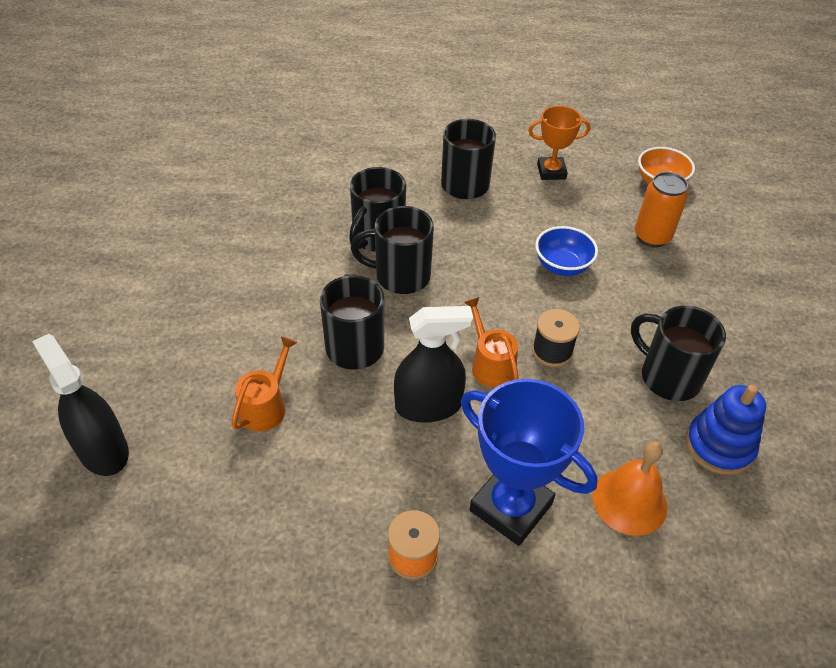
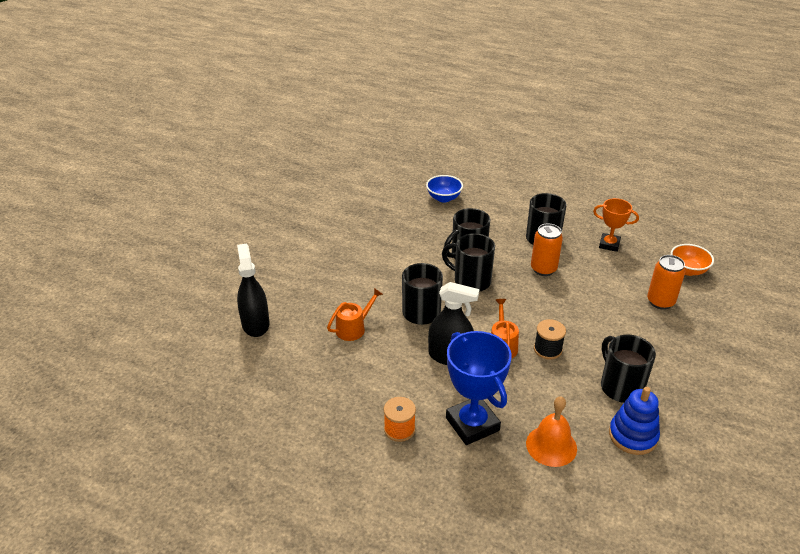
camera: 25 degrees right, 10 degrees down
(487, 230) = (543, 269): none -> orange can
(562, 266) = (583, 303): blue bowl -> blue bowl (444, 198)

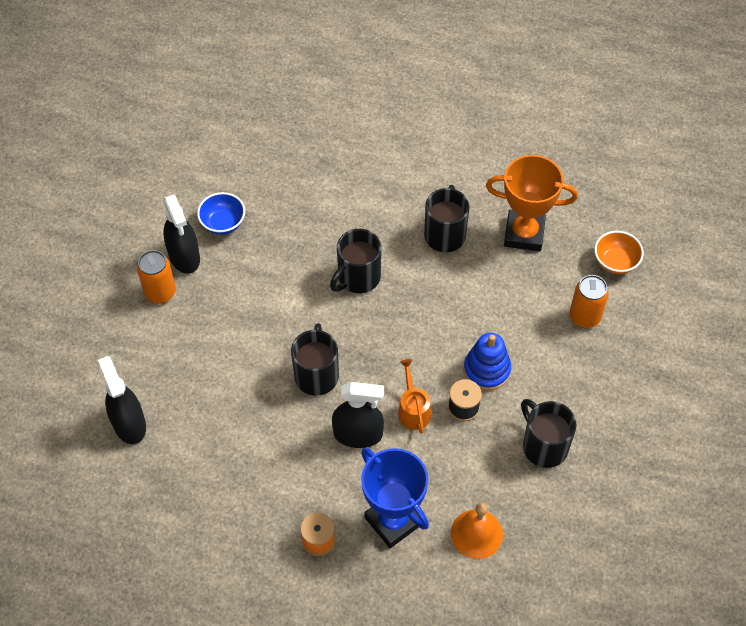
camera: 10 degrees left, 20 degrees up
(331, 228) = (184, 256): none -> black spray bottle
(353, 328) = (243, 412): orange watering can -> none
(444, 198) = (315, 182): blue bowl -> blue bowl (223, 223)
(471, 281) = (367, 318): black mug -> none
(543, 269) = (449, 286): orange can -> orange can (160, 292)
(609, 244) = (524, 234): orange trophy -> orange trophy, size x1.67
(633, 436) = (558, 507): blue stacking toy -> blue stacking toy (487, 370)

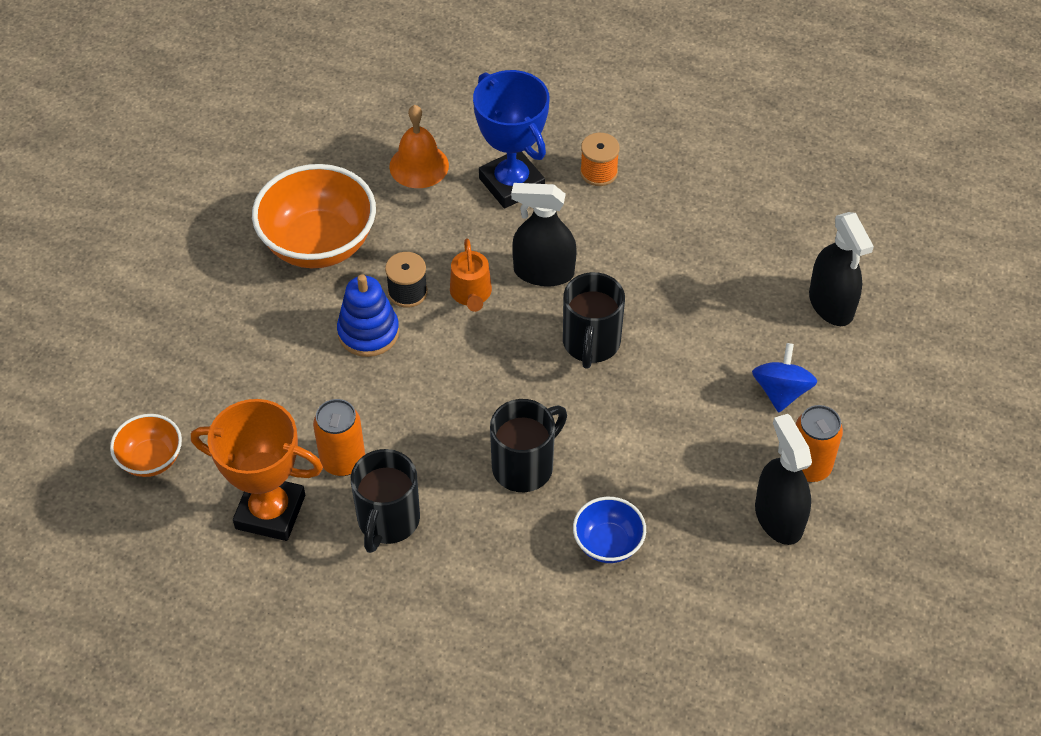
camera: 175 degrees left, 5 degrees down
(175, 347) = (781, 391): none -> blue spinning top
(223, 223) = (723, 565): blue bowl -> blue bowl (608, 543)
(544, 446) = (319, 244): black mug -> orange bowl
(584, 317) = (220, 388): orange can -> orange can (343, 461)

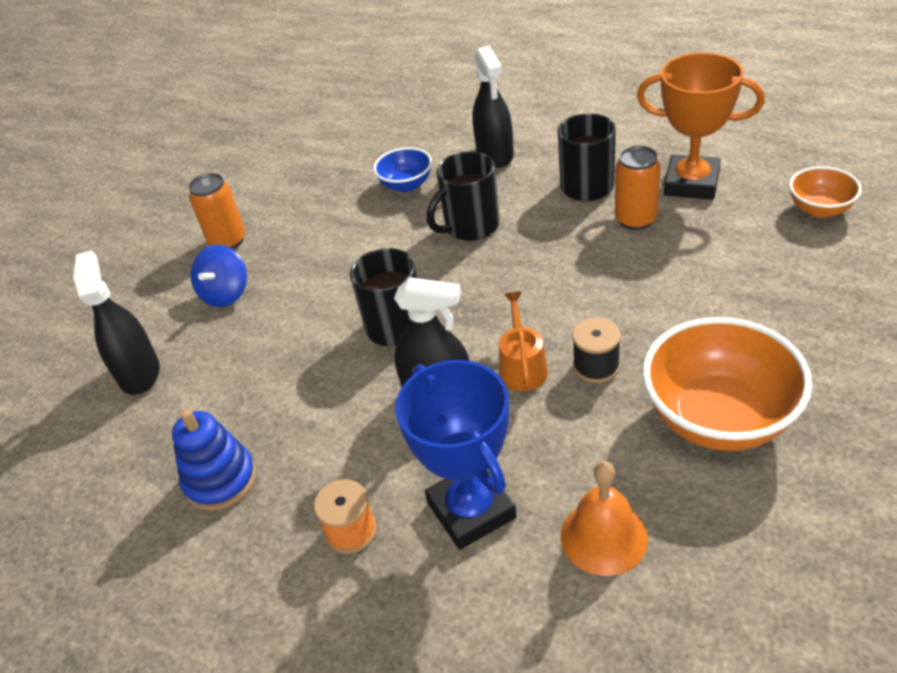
camera: 170 degrees left, 10 degrees down
(368, 332) = (633, 323): blue stacking toy -> blue stacking toy (220, 480)
(778, 518) = (267, 208): black spray bottle -> black spray bottle (495, 154)

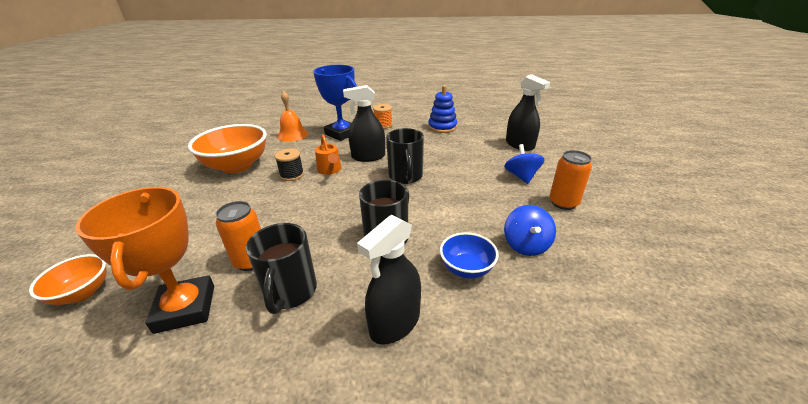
camera: 155 degrees right, 10 degrees down
(327, 199) = (526, 245): none -> blue spinning top
(495, 154) = (395, 322): black spray bottle -> black spray bottle turned 105 degrees counterclockwise
(691, 183) = (185, 308): orange trophy -> orange trophy turned 75 degrees clockwise

